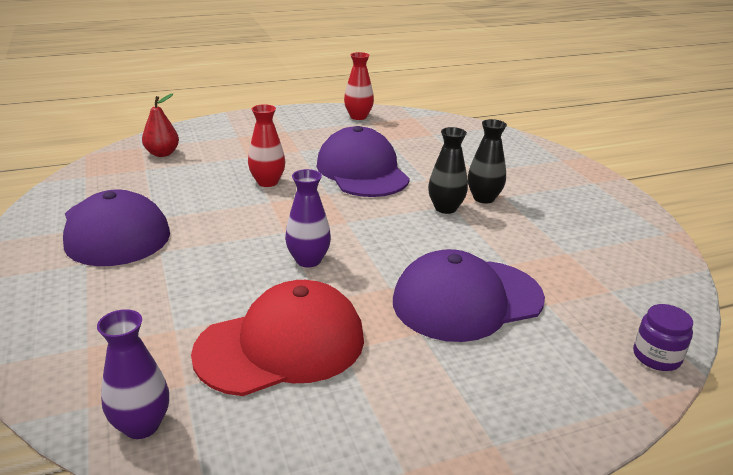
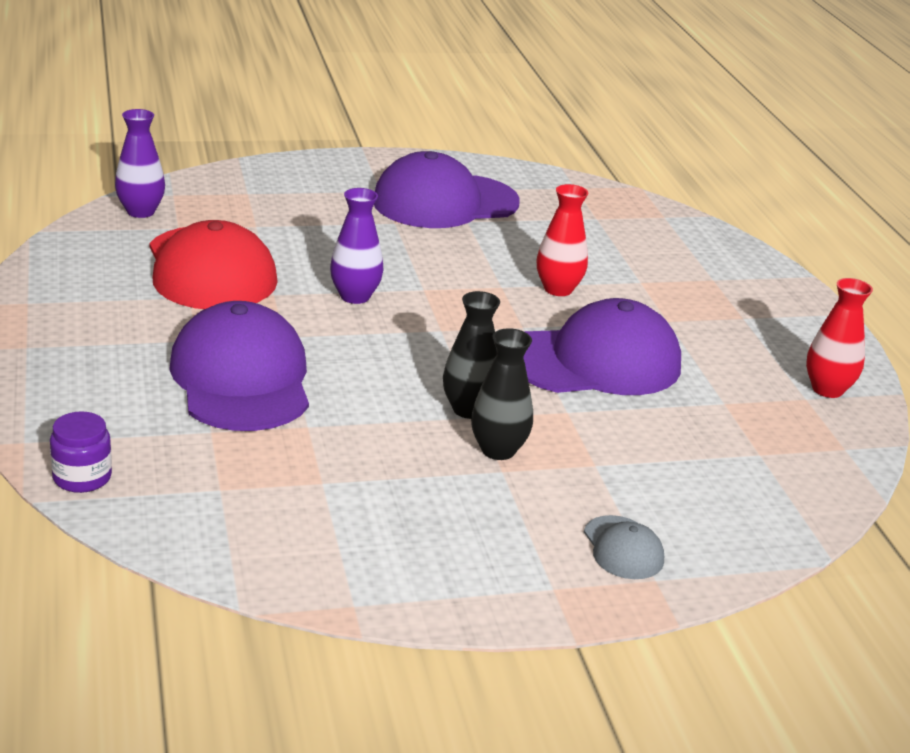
camera: 95 degrees right, 0 degrees up
(162, 153) = (644, 228): red pear -> none
(544, 166) = (623, 548): none -> grey cap

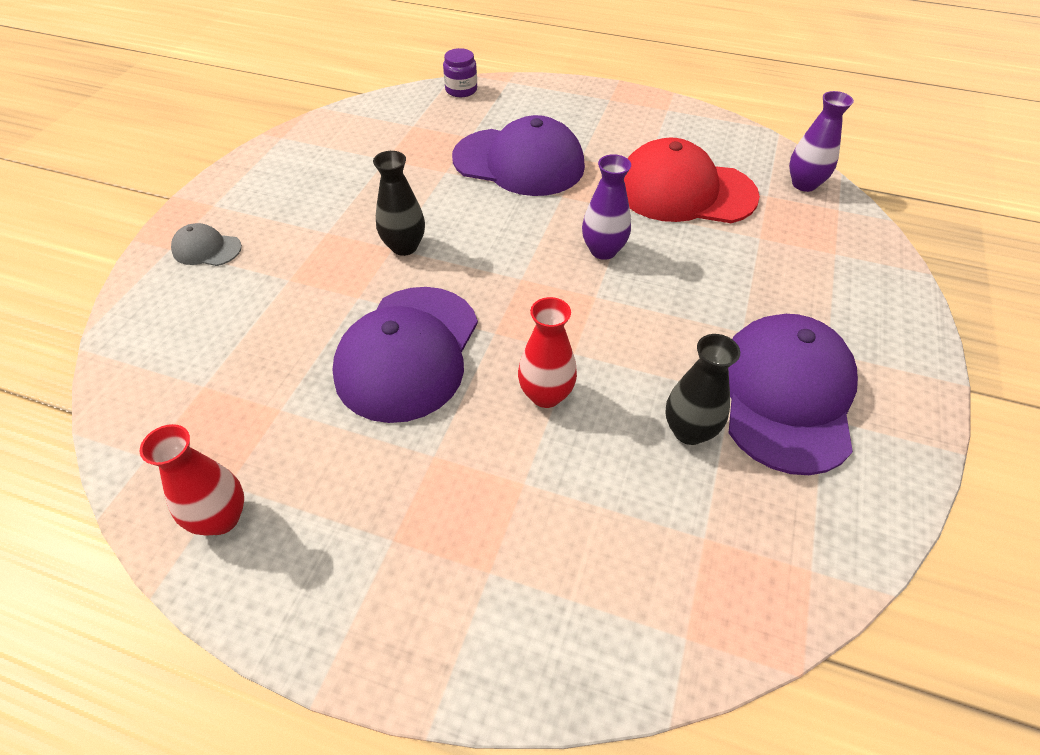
camera: 125 degrees right, 20 degrees up
(498, 450) = (348, 240): black vase -> black vase (689, 431)

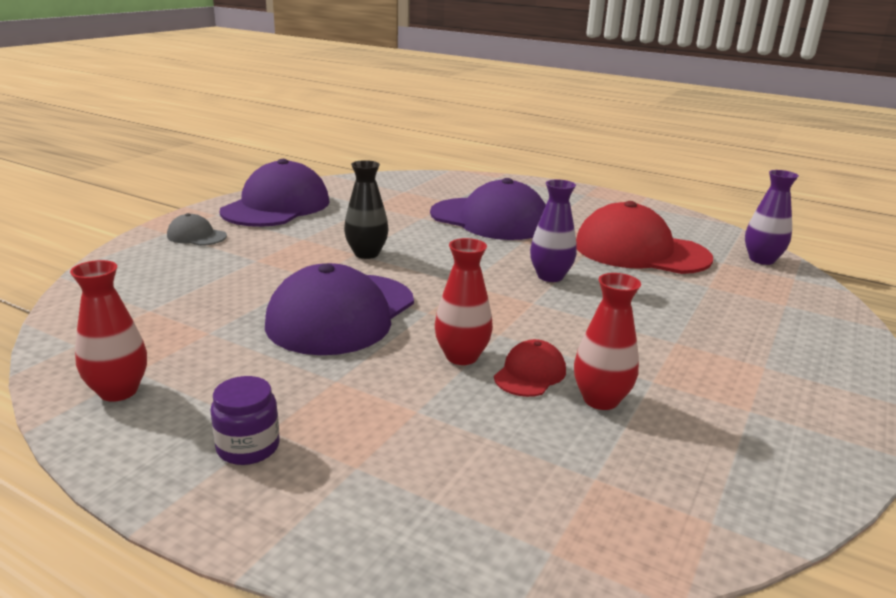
camera: 10 degrees right, 25 degrees down
(461, 90) = (454, 177): purple jar -> purple jar (248, 447)
(616, 407) = (530, 373): none -> red cap
(689, 431) = (600, 400): black vase -> red vase
(786, 395) = (712, 389): purple cap -> purple cap (276, 206)

